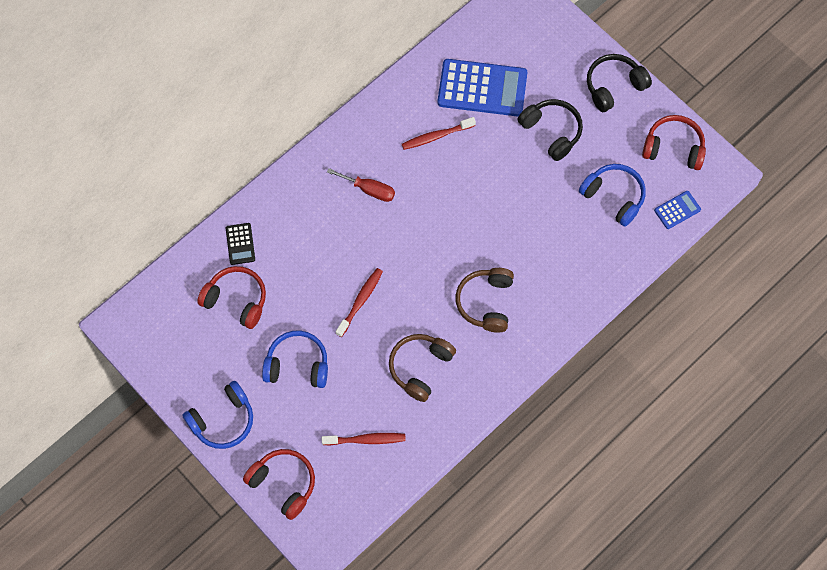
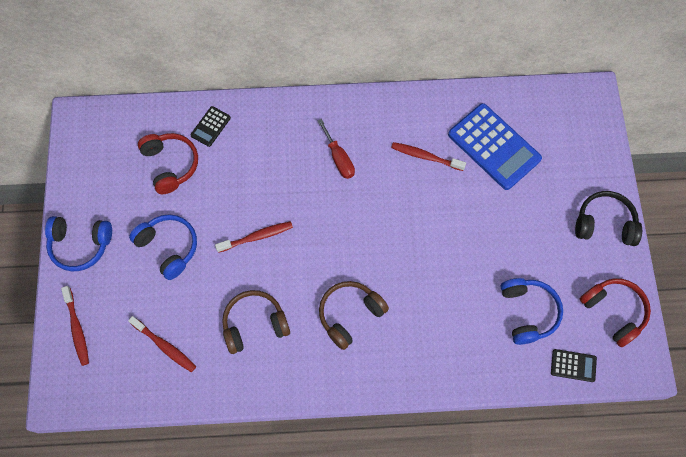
camera: 40 degrees right, 0 degrees up
(283, 483) = (77, 328): red headphones -> red toothbrush
(551, 131) = (521, 221): black headphones -> none
(677, 210) = (573, 365): blue calculator -> black calculator

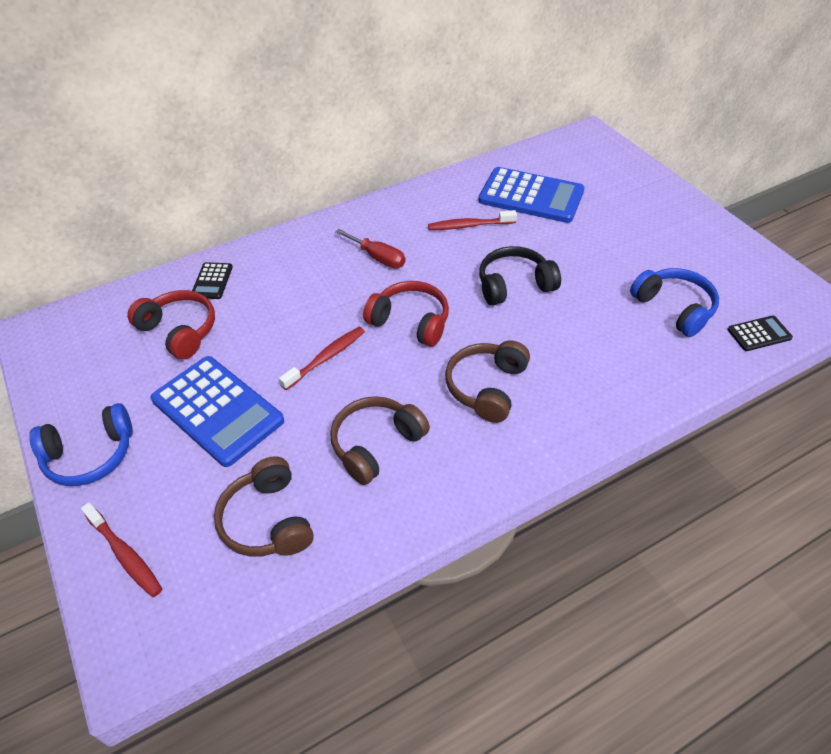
camera: 25 degrees left, 20 degrees down
(165, 346) = (267, 520): red toothbrush -> brown headphones
(168, 247) = (217, 410): blue headphones -> blue calculator
(604, 224) = (682, 214): black headphones -> black headphones (514, 285)
(614, 311) = (754, 275): red headphones -> red headphones (410, 321)

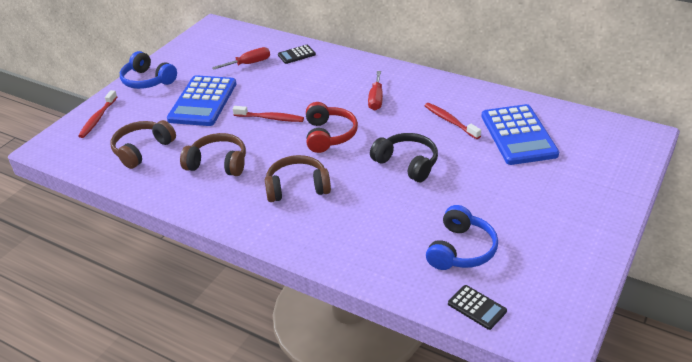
camera: 60 degrees right, 10 degrees down
(179, 331) = (249, 64): red headphones -> red screwdriver

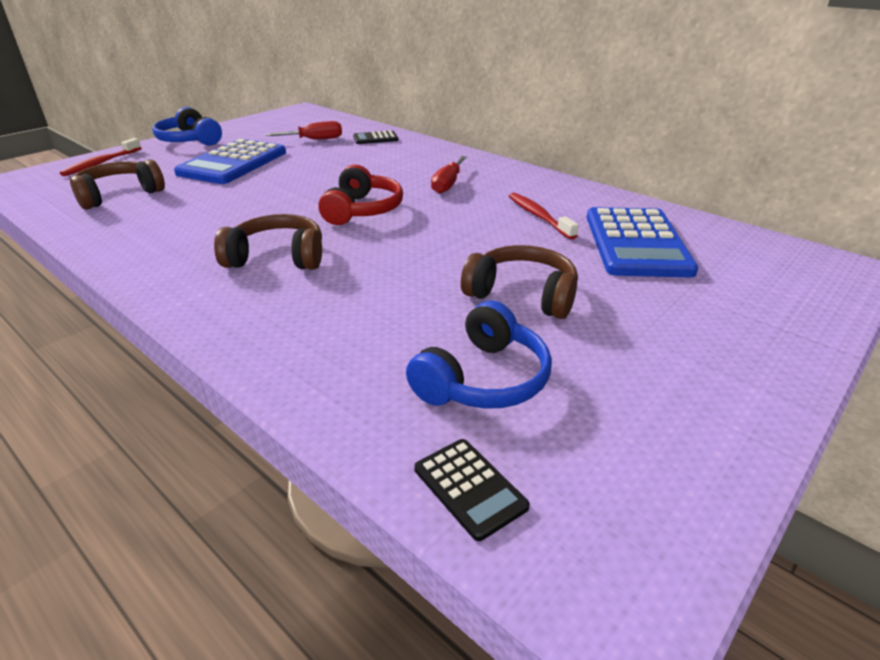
camera: 10 degrees right, 5 degrees down
(218, 163) = (196, 219): brown headphones -> brown headphones (522, 294)
(270, 118) = (300, 186): red toothbrush -> none
(407, 163) = (452, 253): black headphones -> none

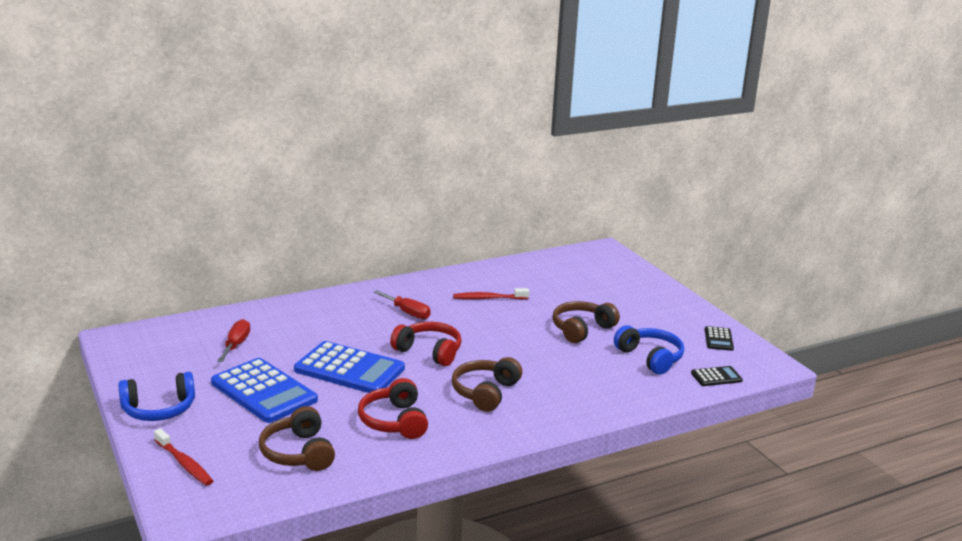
camera: 70 degrees left, 10 degrees down
(189, 222) = (394, 421): none -> red headphones
(375, 138) = (266, 317): black calculator -> black calculator (718, 339)
(636, 243) = (545, 284): blue calculator -> blue calculator (349, 369)

